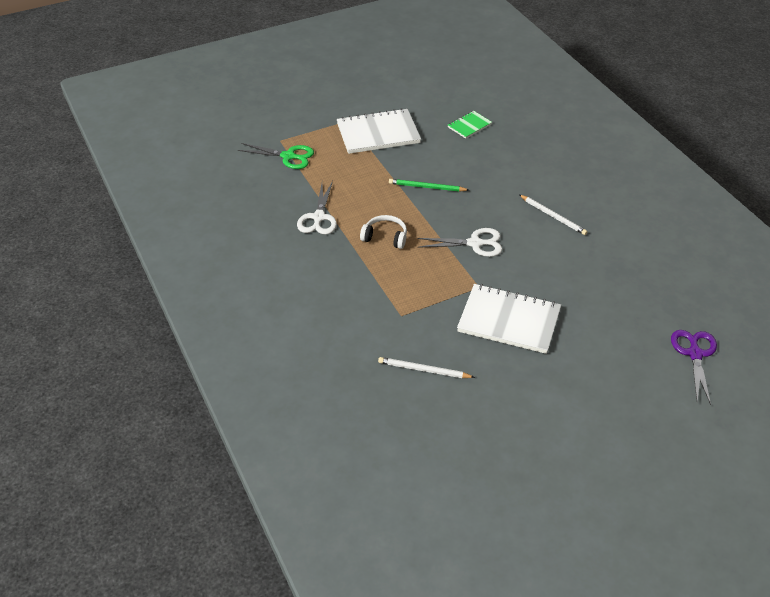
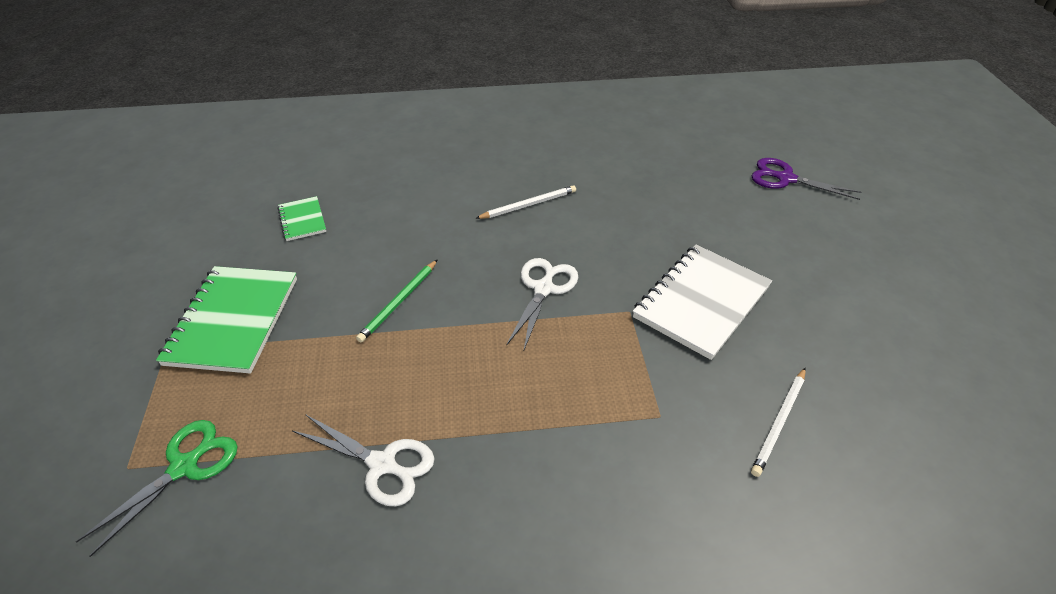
camera: 70 degrees left, 0 degrees up
(378, 133) = (233, 321): white notebook -> green notebook
(385, 237) = (480, 384): white headphones -> none

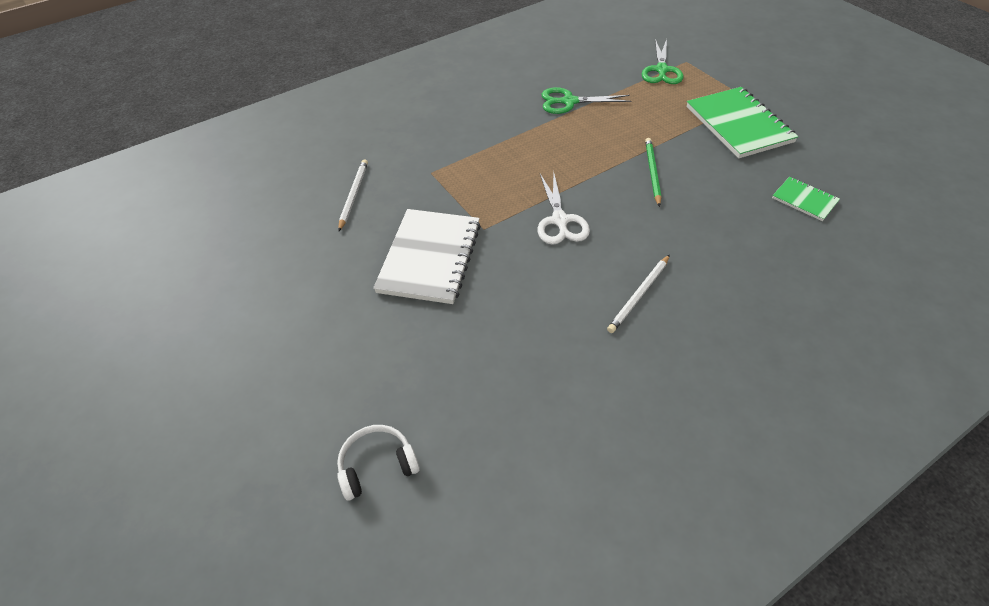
camera: 155 degrees right, 5 degrees up
(382, 464) = (569, 102): white scissors -> green scissors
(785, 179) = (377, 465): purple scissors -> white headphones

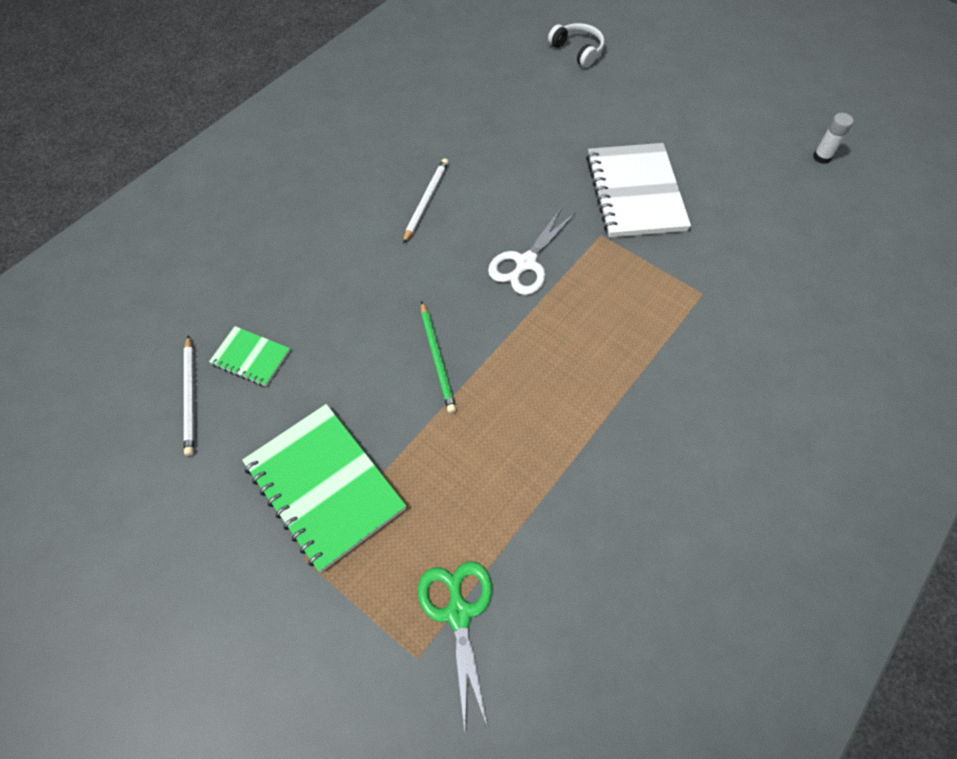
camera: 160 degrees right, 10 degrees up
(233, 251) = (822, 157): none -> white glue stick
(353, 195) = (764, 242): white pencil -> white pencil (190, 397)
(377, 465) = (577, 50): white headphones -> white headphones turned 90 degrees counterclockwise
(560, 220) = (526, 263): white scissors -> white scissors turned 120 degrees counterclockwise
(569, 102) = (587, 477): green scissors -> none

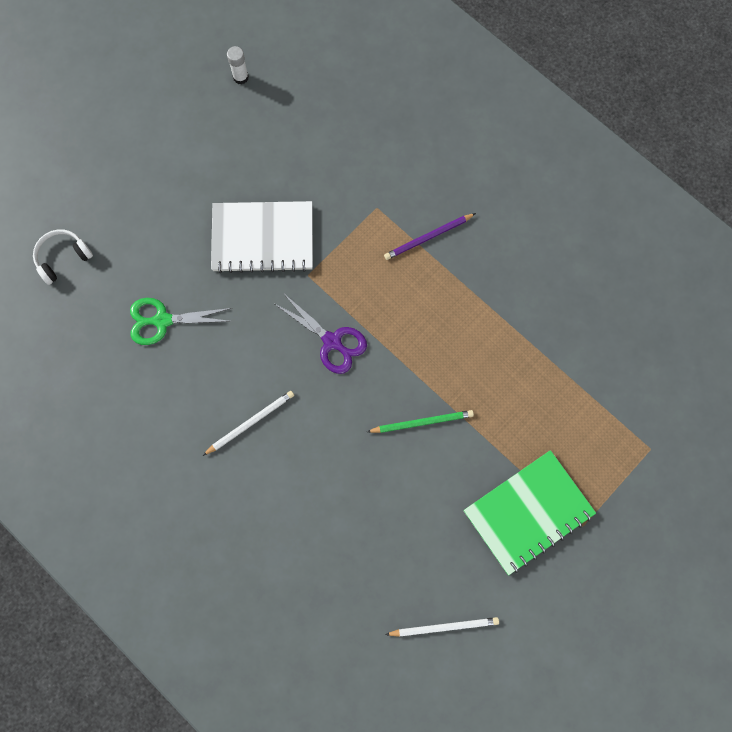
camera: 85 degrees left, 15 degrees up
(251, 357) = (409, 578): green notebook -> none
(426, 201) = (250, 422): white pencil -> white pencil turned 120 degrees clockwise
(458, 613) = (622, 420): green scissors -> green scissors (162, 320)
(526, 263) = (332, 341): white scissors -> purple scissors
(678, 350) = (428, 237): none -> purple pencil

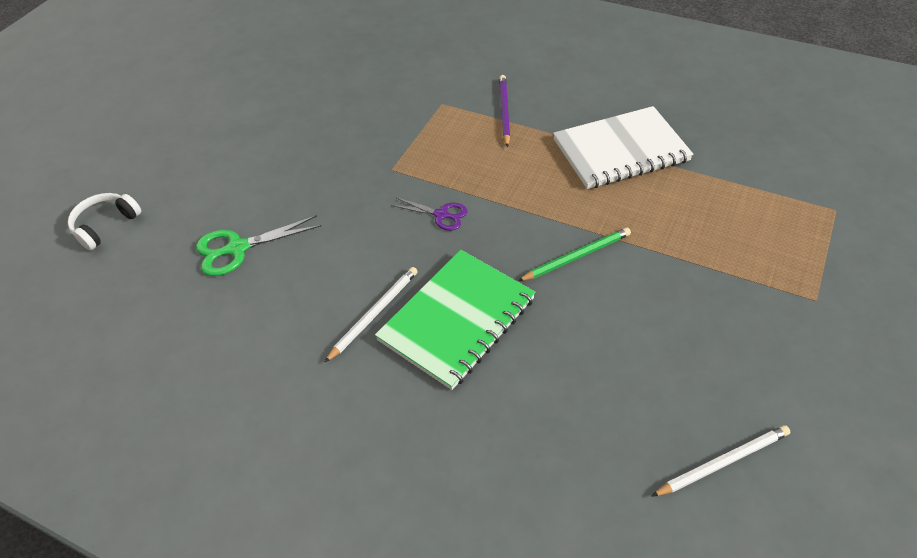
camera: 15 degrees left, 25 degrees down
(241, 77) = (271, 51): white glue stick -> none
(263, 238) = (332, 153): white notebook -> white notebook (620, 150)
(332, 341) = (441, 215): purple scissors -> purple scissors, size x0.64
(428, 237) = (504, 111): purple pencil -> purple pencil turned 135 degrees clockwise
(528, 512) = (746, 305): green notebook -> green notebook (457, 319)

